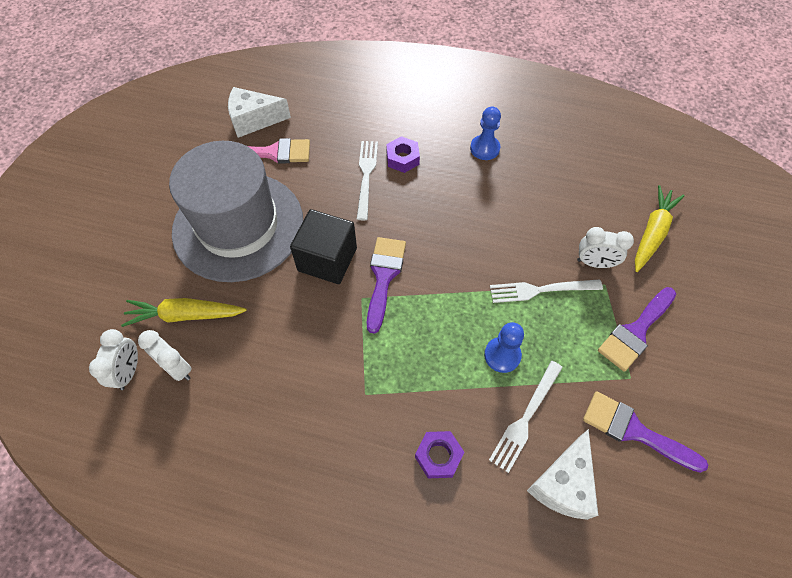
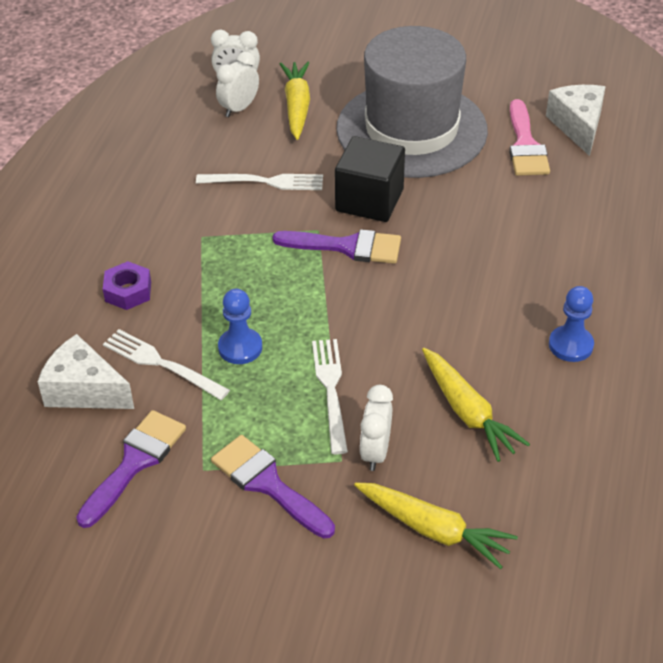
camera: 90 degrees right, 15 degrees down
(366, 175) = (501, 227): white fork -> white fork (266, 182)
(402, 158) = (536, 260): purple nut -> none
(551, 208) = (468, 412): none -> yellow carrot

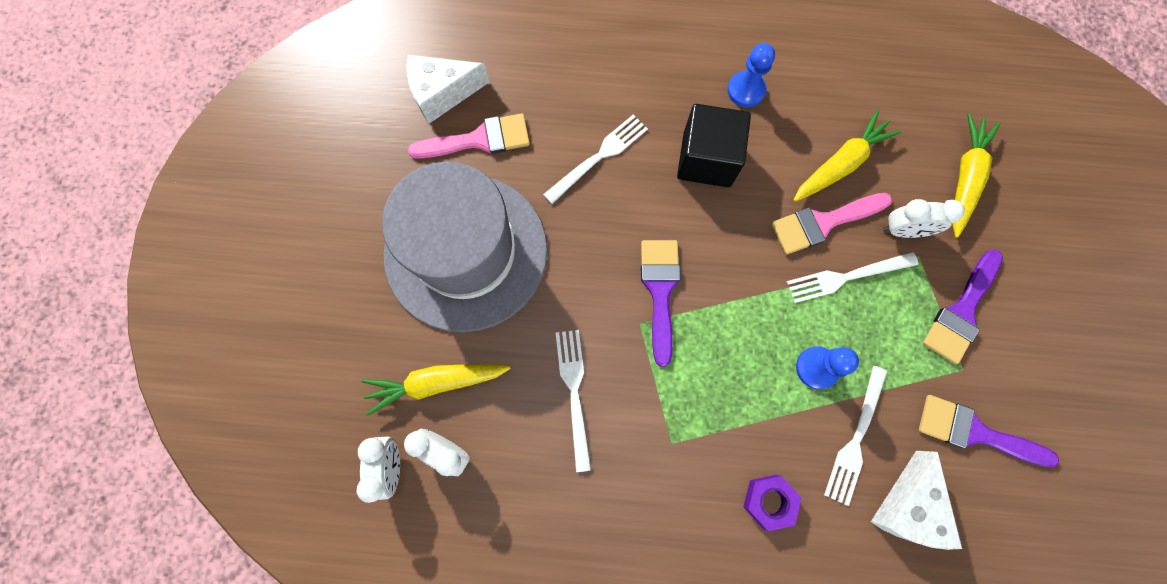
camera: 100 degrees left, 30 degrees up
(369, 200) = (587, 279): black cube -> black cube (706, 159)
(397, 382) = (823, 223): none -> pink brush
(499, 222) = (599, 156): none -> white fork

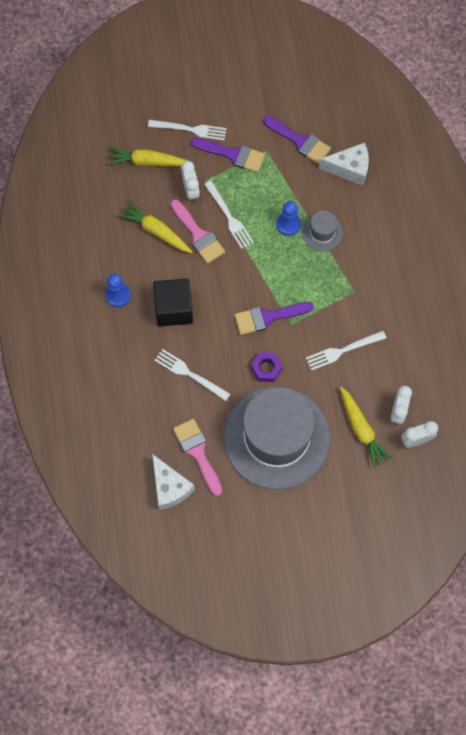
camera: 105 degrees left, 5 degrees down
(769, 501) = (369, 236): purple nut -> purple nut (266, 368)
(791, 420) = (322, 232): none -> grey hat
(855, 440) = (322, 199): white fork -> white fork (191, 129)
(974, 432) = (299, 141): purple brush -> purple brush turned 60 degrees counterclockwise

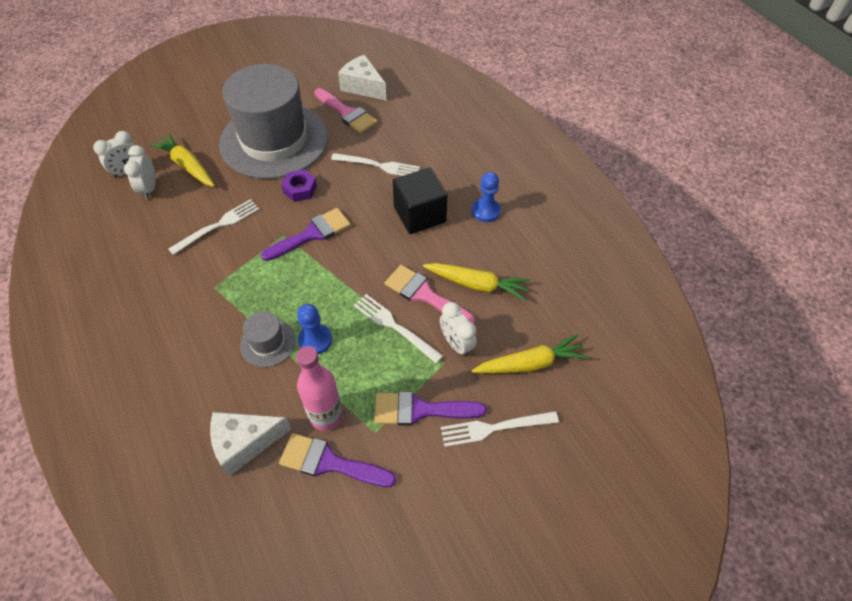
camera: 160 degrees right, 15 degrees down
(294, 170) = (326, 415): none -> pink bottle

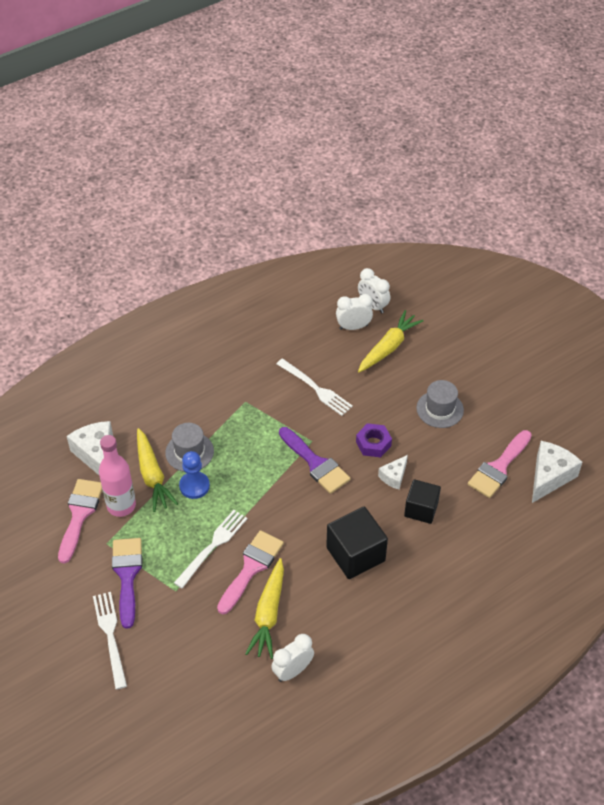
camera: 85 degrees right, 5 degrees down
(274, 140) = (440, 409): grey hat -> grey hat, size x0.40
(329, 462) = (80, 514): purple brush -> pink brush
(341, 179) = (394, 476): none -> white cheese
(379, 166) = (421, 509): white fork -> black cube
(456, 344) = (196, 599): white clock -> white clock (292, 671)
(485, 211) = (371, 618): blue pawn -> none
(530, 363) = (178, 665): yellow carrot -> yellow carrot (152, 476)

